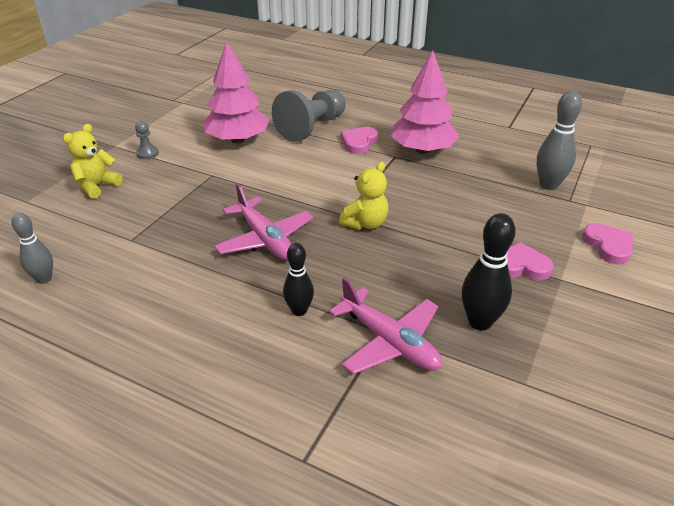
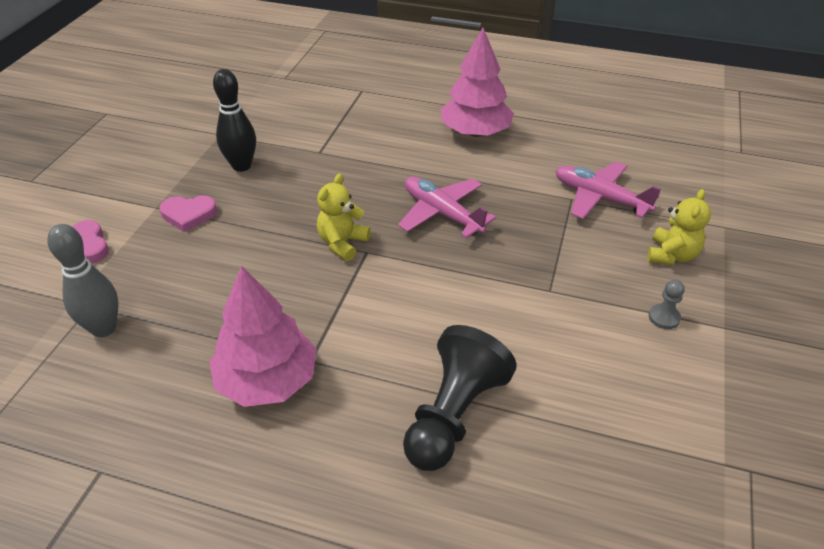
camera: 170 degrees right, 5 degrees up
(44, 279) = (611, 158): grey bowling pin -> none
(237, 140) = (558, 365): pink tree -> pink tree (475, 132)
(299, 310) = (387, 158): black bowling pin -> none
(312, 128) = (453, 415): grey pawn -> black pawn
(359, 142) = (368, 385): pink heart -> none
(389, 342) = (314, 146): pink plane -> pink plane (600, 198)

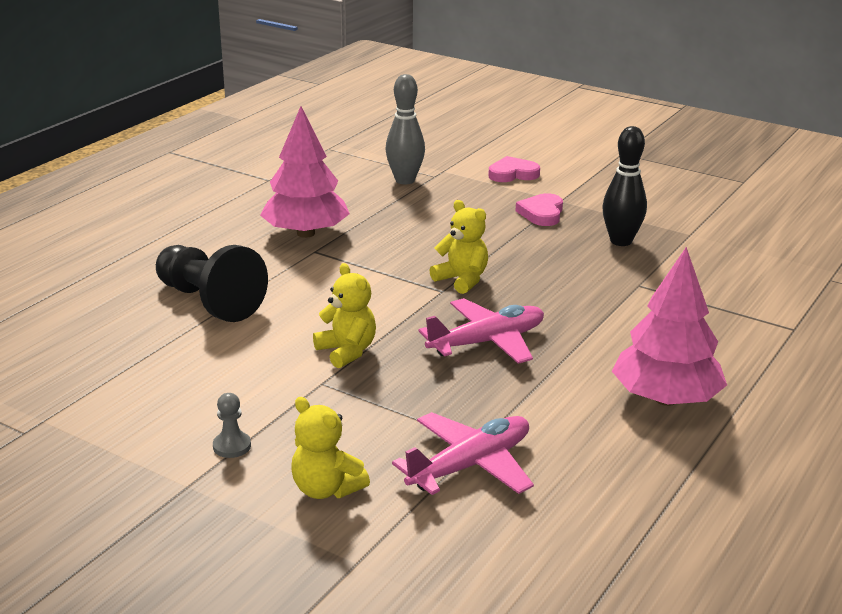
camera: 105 degrees right, 15 degrees down
(496, 287) = (347, 351): none -> yellow teddy bear

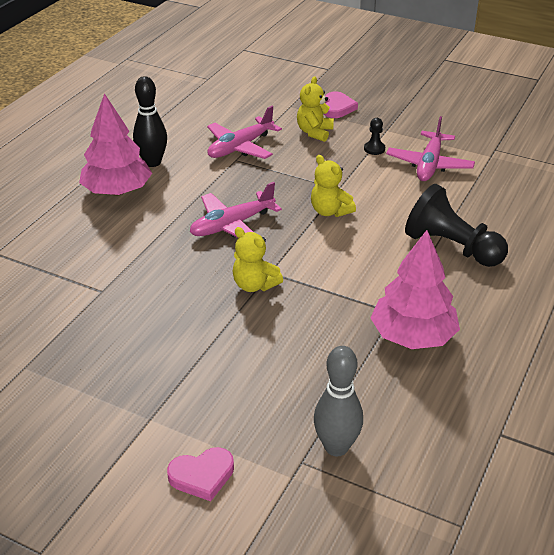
camera: 175 degrees right, 10 degrees up
(157, 411) = (429, 165): none -> pink plane
(232, 446) = (374, 149): grey pawn -> black pawn
(326, 489) = (314, 132): yellow teddy bear -> yellow teddy bear turned 105 degrees counterclockwise
(542, 213) = (174, 390): pink heart -> pink heart (337, 108)
(621, 241) = (100, 349): black bowling pin -> black bowling pin (152, 162)

